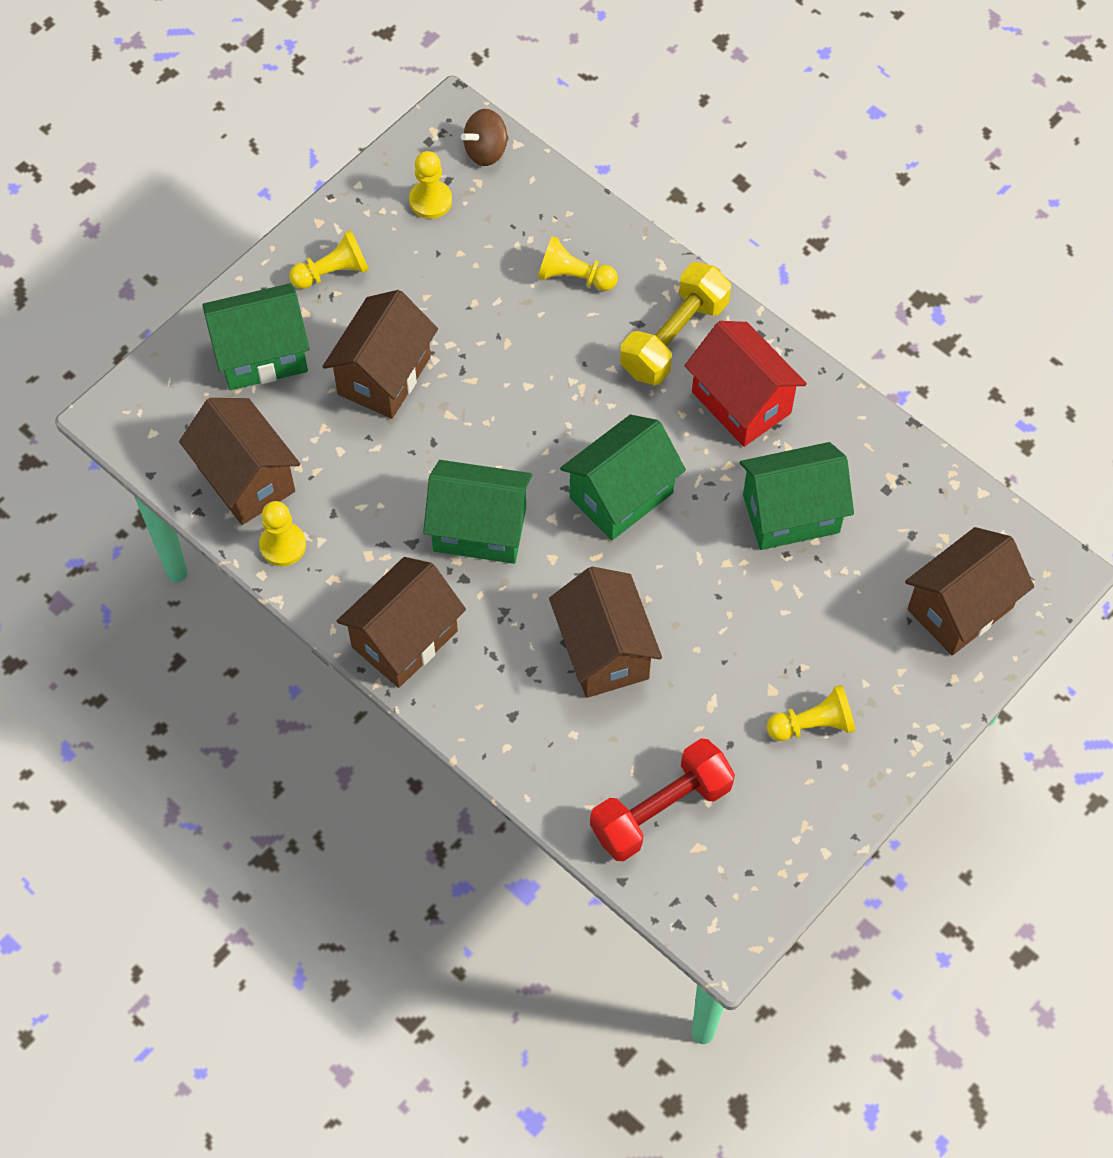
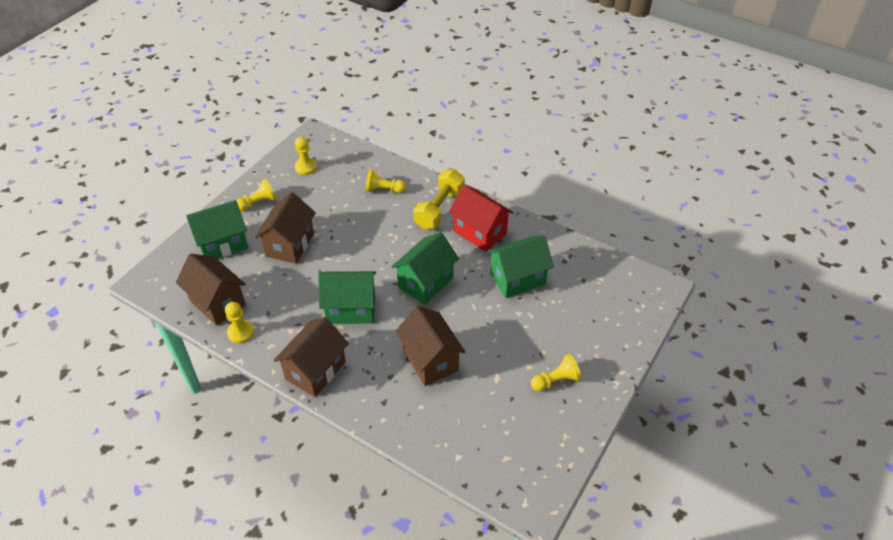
camera: 10 degrees left, 15 degrees down
(486, 151) = (331, 144): brown spinning top -> none
(661, 810) = (480, 440): red dumbbell -> none
(960, 608) = (619, 311): brown house -> none

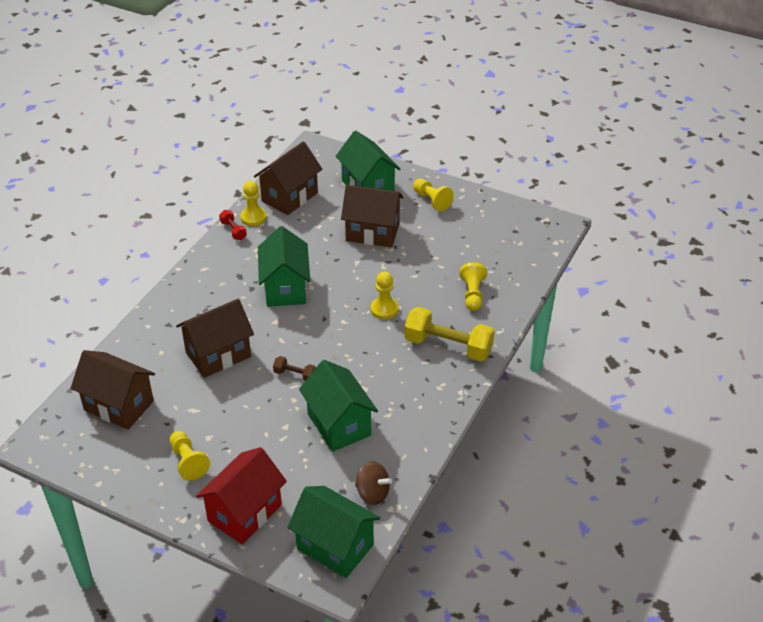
camera: 85 degrees right, 5 degrees down
(256, 349) = (233, 230): none -> red dumbbell
(305, 167) = (497, 227): yellow pawn -> yellow pawn (384, 309)
(315, 370) = (207, 273): brown house -> brown house (119, 405)
(425, 282) = (326, 343): green house -> green house (335, 546)
(461, 305) = (295, 375): none -> brown dumbbell
(480, 232) = (413, 386): red house -> red house (244, 513)
(585, 262) = (372, 493): none -> brown spinning top

